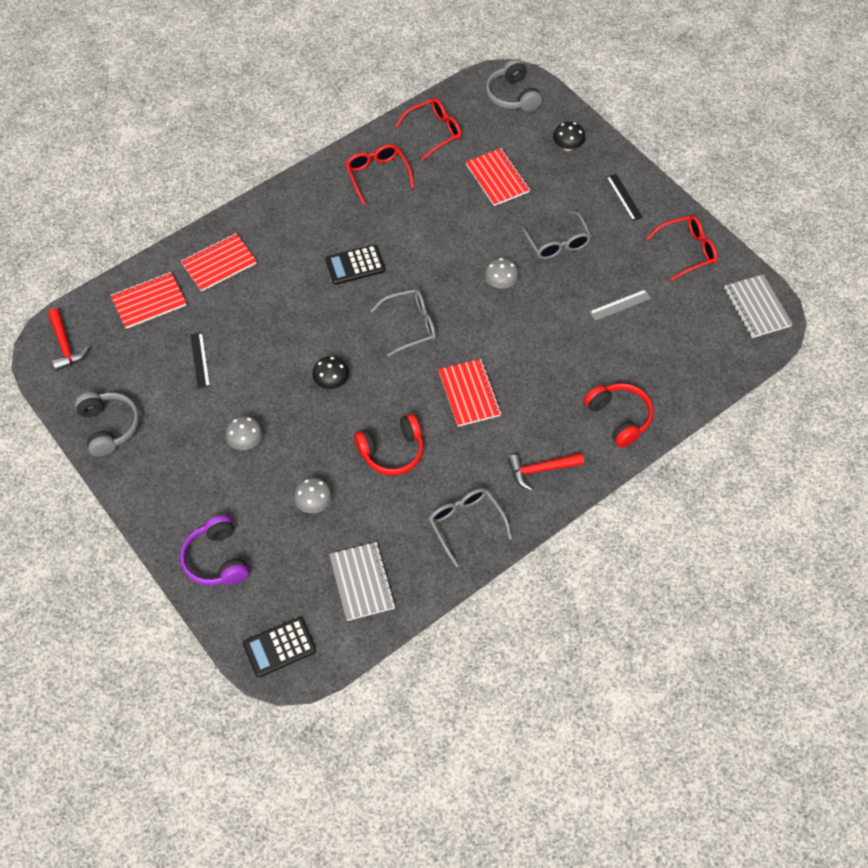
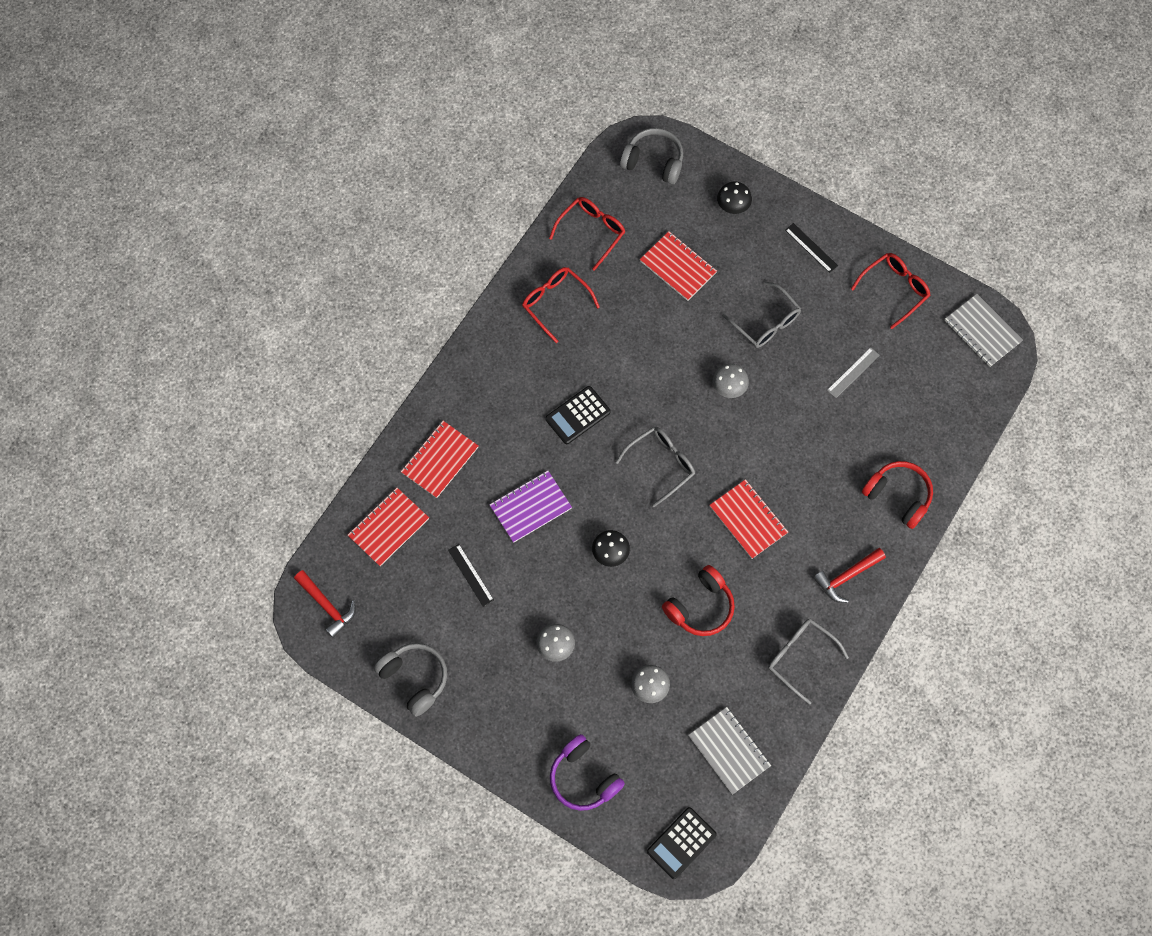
camera: 20 degrees left, 10 degrees up
(278, 323) = (530, 507): none -> purple notebook
(512, 95) = (653, 162): grey headphones -> grey headphones turned 150 degrees clockwise

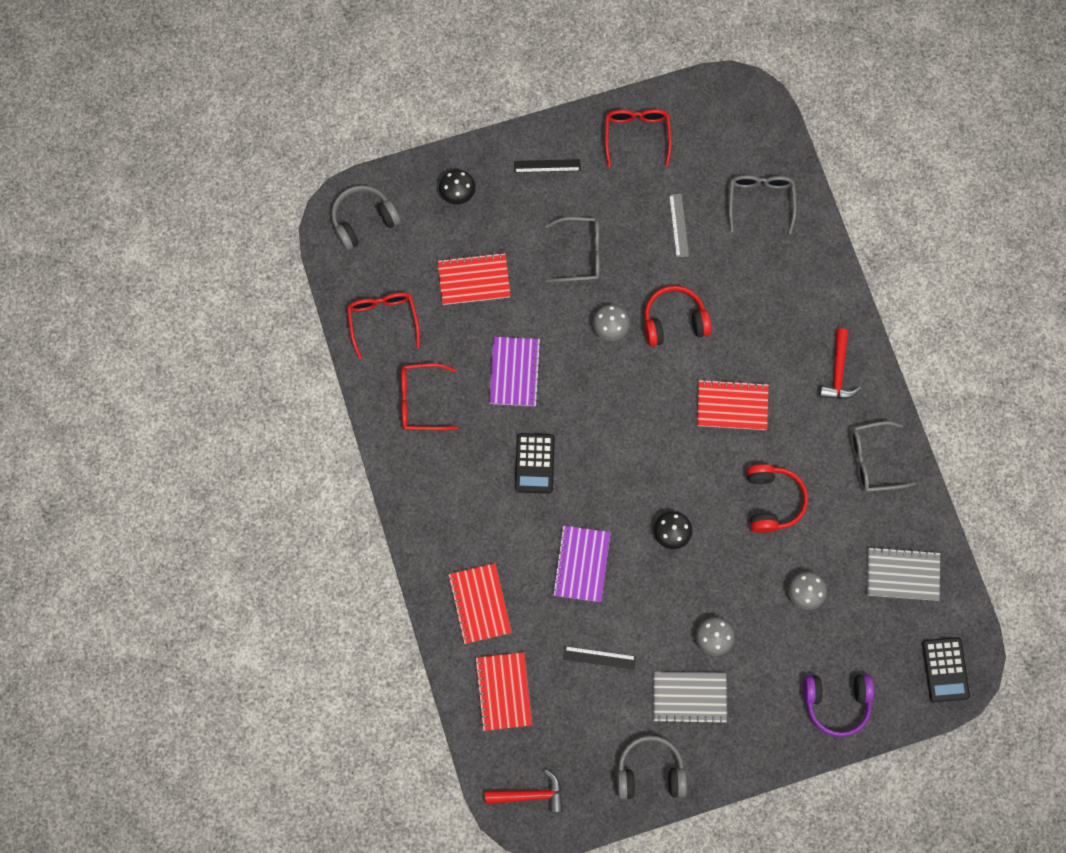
camera: 50 degrees left, 5 degrees up
(634, 348) = (515, 372): none -> purple notebook
(661, 464) = (631, 433): grey glasses -> grey glasses (760, 201)
(898, 496) = (806, 279): red headphones -> red headphones (674, 321)
(982, 331) = (726, 103): grey notebook -> grey notebook (689, 697)

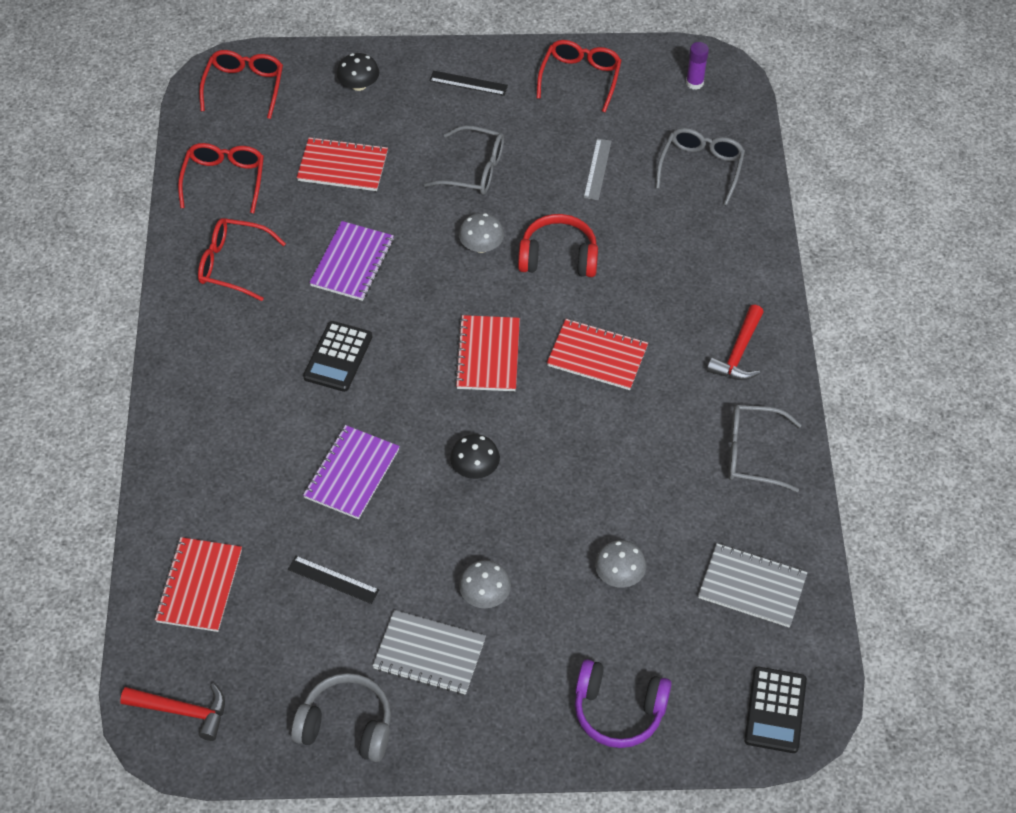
camera: 15 degrees right, 20 degrees down
(364, 221) = (244, 86): grey headphones -> red glasses
(479, 604) = (211, 484): red notebook -> red notebook (488, 355)
(731, 114) = (694, 83): none -> purple glue stick
(772, 501) = (611, 465): red headphones -> none

